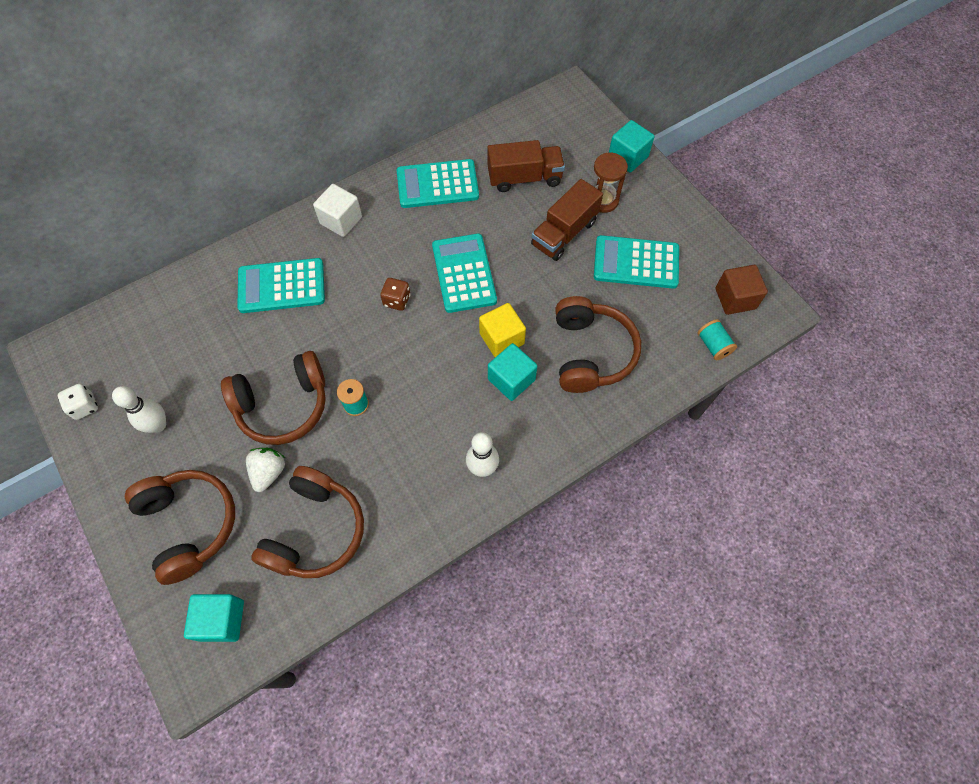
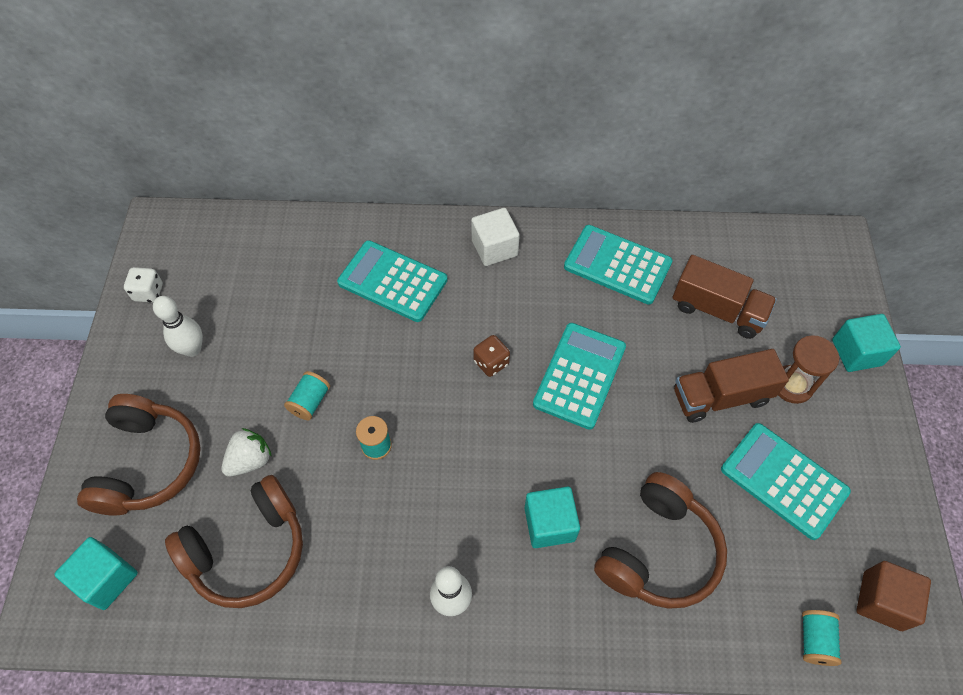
camera: 35 degrees right, 5 degrees down
(283, 405) = (310, 402): brown headphones -> turquoise spool
(501, 339) = (570, 472): yellow cube -> none

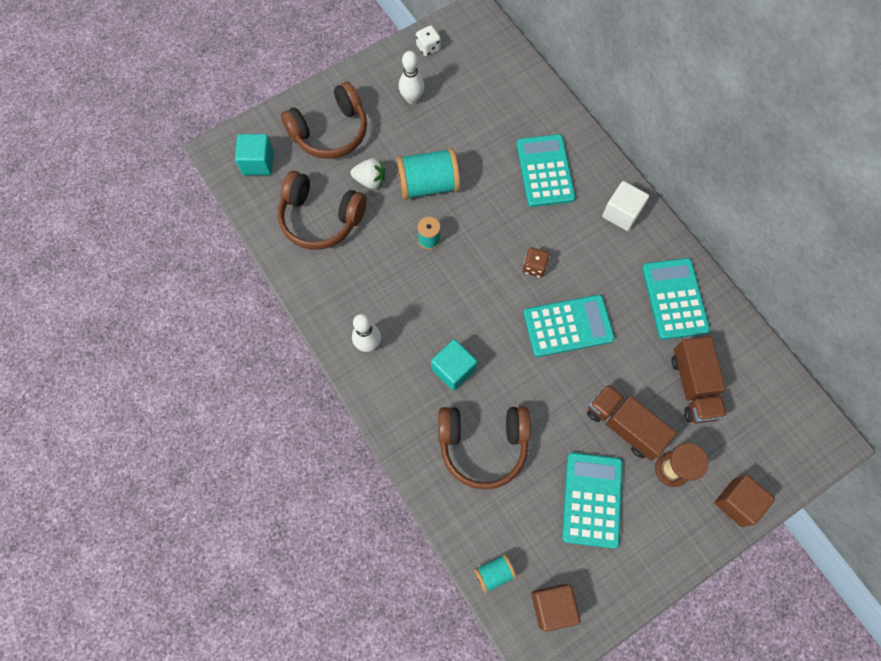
camera: 55 degrees right, 10 degrees up
(310, 402) = (428, 184): turquoise spool -> turquoise spool, size x1.94
(856, 352) = (737, 502): turquoise cube -> brown cube

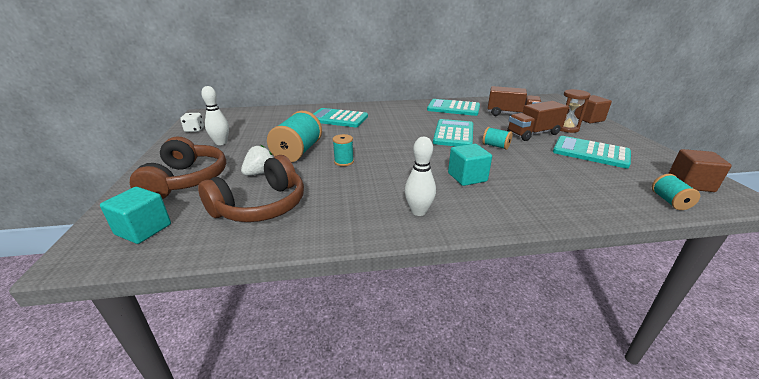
camera: 65 degrees left, 40 degrees down
(483, 445) = (542, 180): brown headphones -> none
(534, 267) = (402, 134): brown dice -> none
(553, 384) = (495, 146): none -> turquoise spool
(621, 213) = (389, 108): white cube -> none

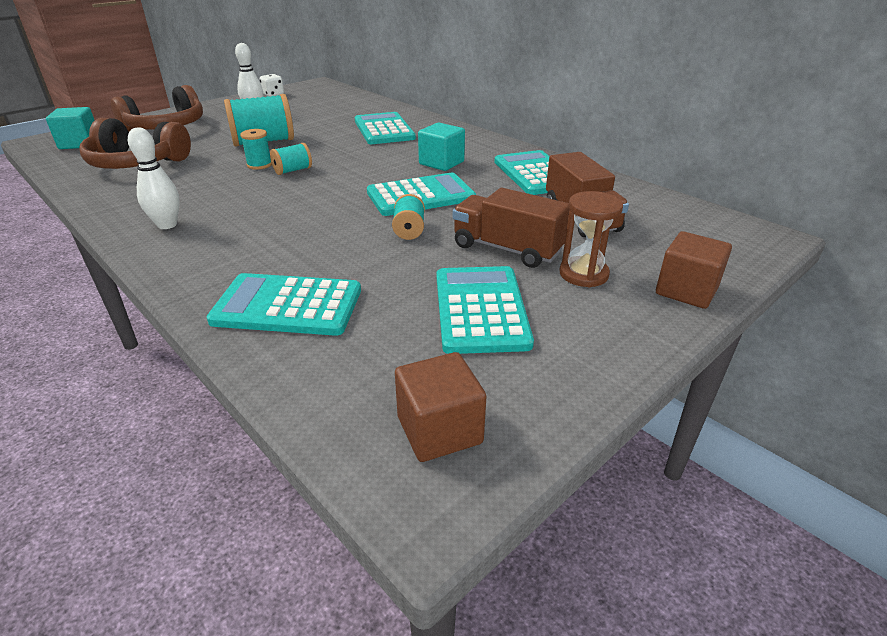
camera: 55 degrees right, 5 degrees up
(260, 173) = (201, 143): white strawberry -> none
(467, 177) = (277, 232): turquoise cube -> turquoise cube (441, 163)
(568, 192) = (287, 306): none -> turquoise calculator
(669, 201) = (329, 402): turquoise spool -> turquoise spool (293, 170)

